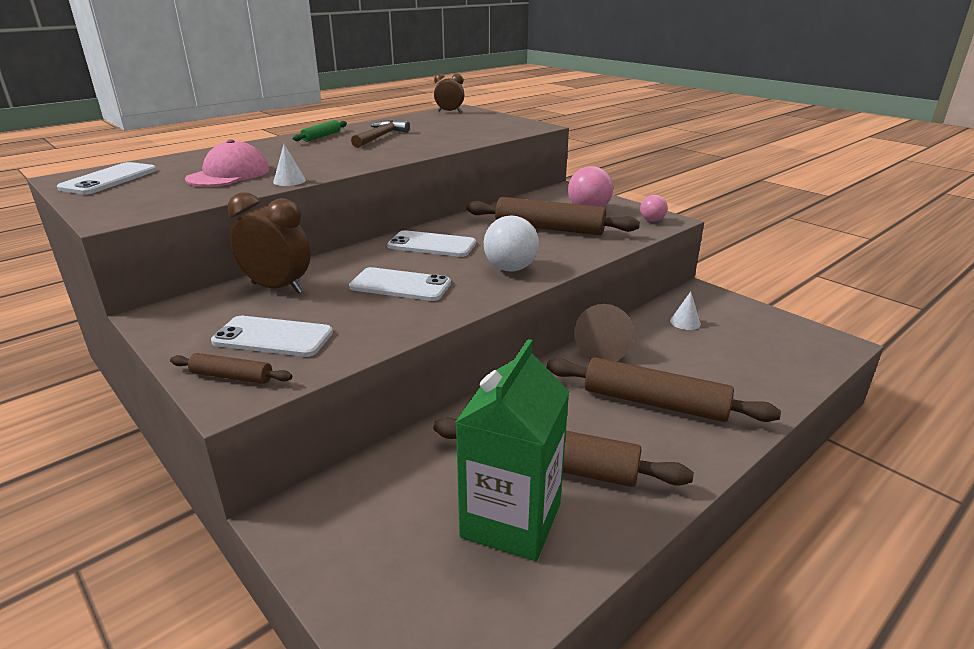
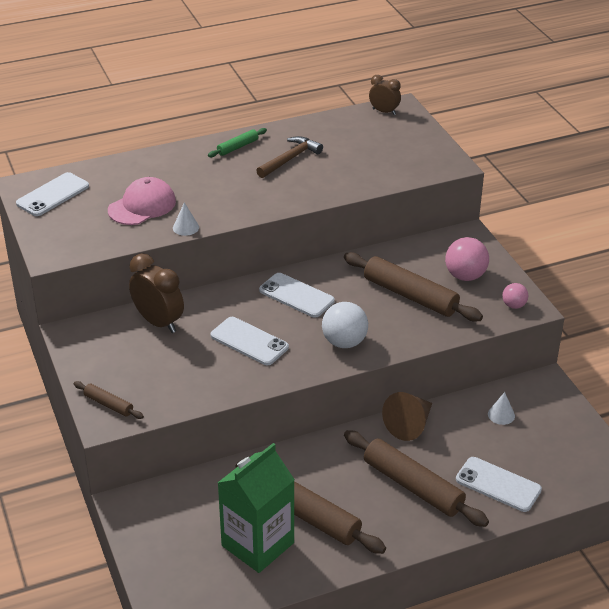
camera: 20 degrees right, 10 degrees up
(273, 337) = (142, 375): white phone -> white phone (498, 484)

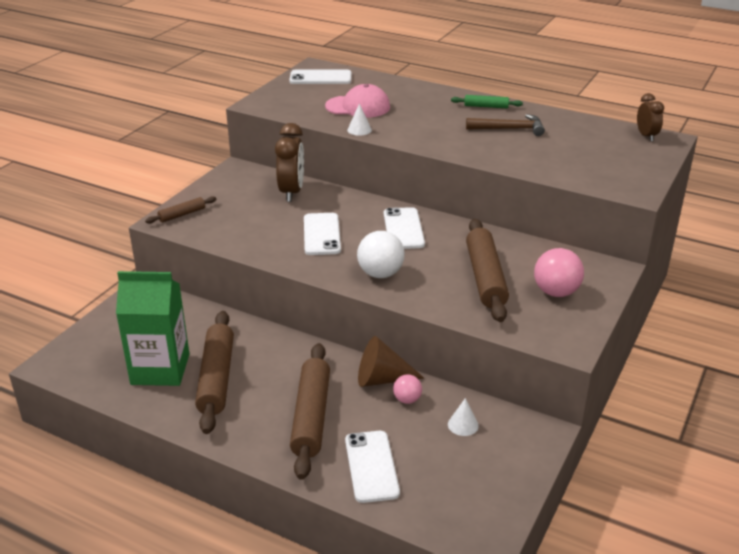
camera: 50 degrees right, 5 degrees down
(108, 404) = (182, 214): brown rolling pin -> brown rolling pin turned 60 degrees clockwise
(514, 305) = (559, 335): pink ball -> pink ball (407, 399)

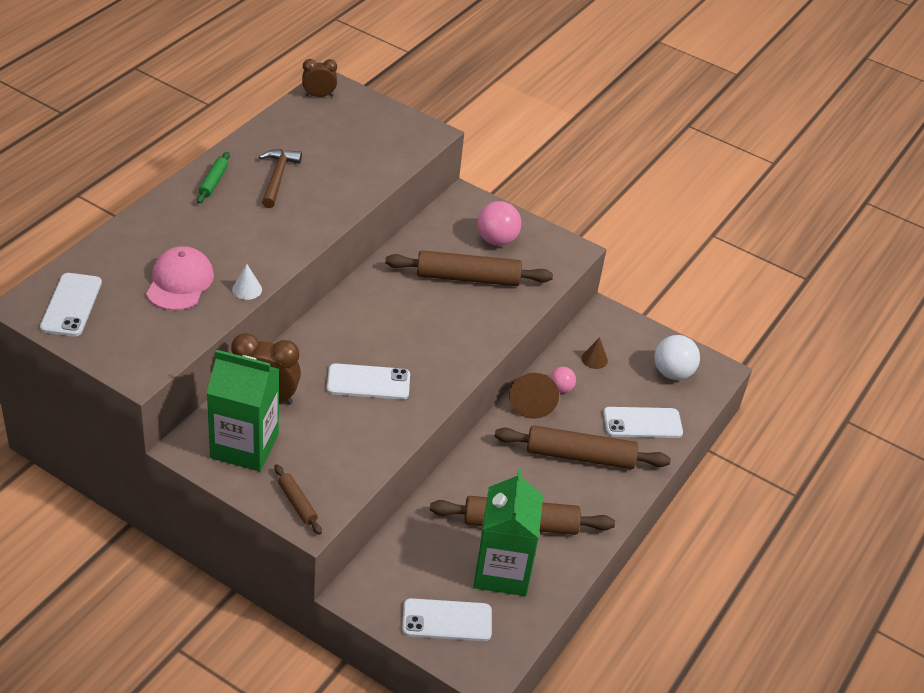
camera: 90 degrees left, 10 degrees up
(240, 189) = (244, 446): none -> green carton
(380, 274) = (452, 347): white ball -> white ball (672, 373)
(403, 229) = (369, 318): white phone -> white phone (447, 620)
(463, 425) = (594, 359): white cone -> brown cone

